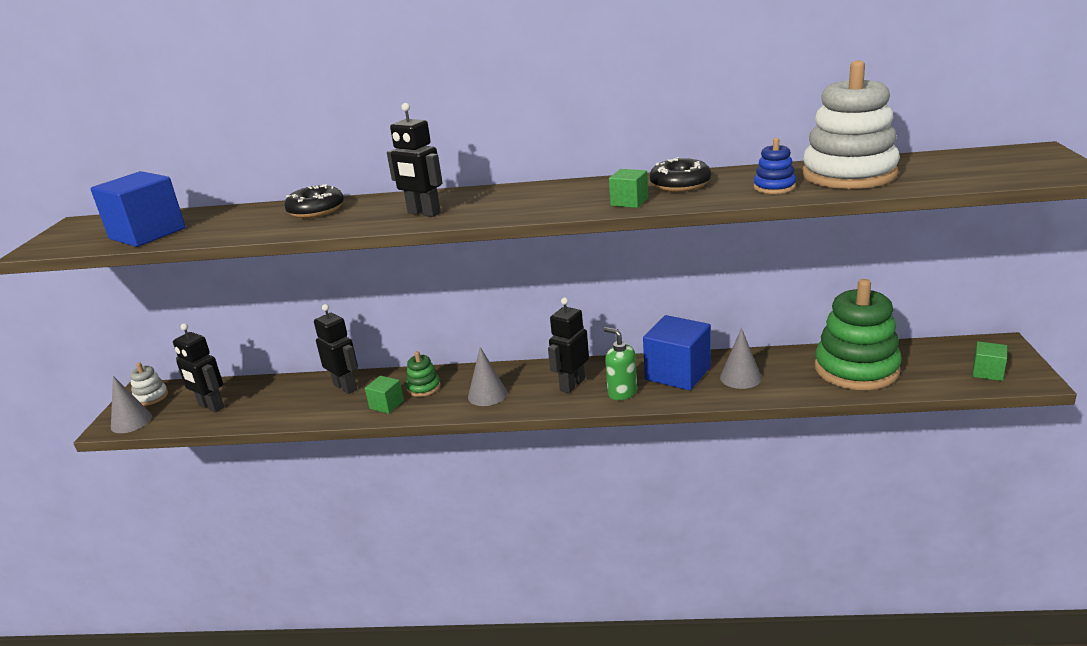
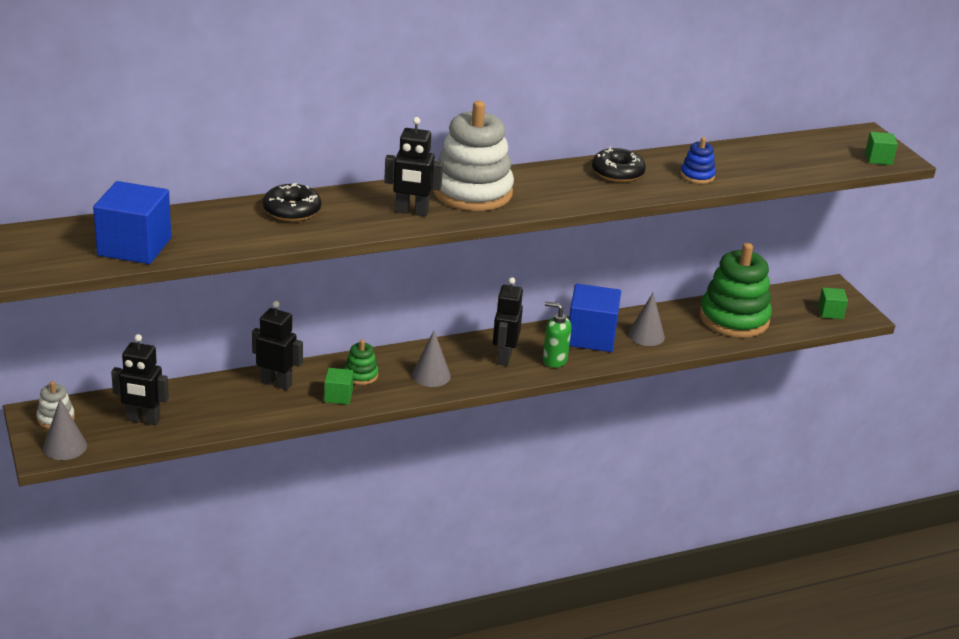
camera: 30 degrees left, 5 degrees up
(629, 202) = (590, 194): green cube -> green cube (878, 159)
(849, 174) = (745, 161): white stacking toy -> white stacking toy (472, 192)

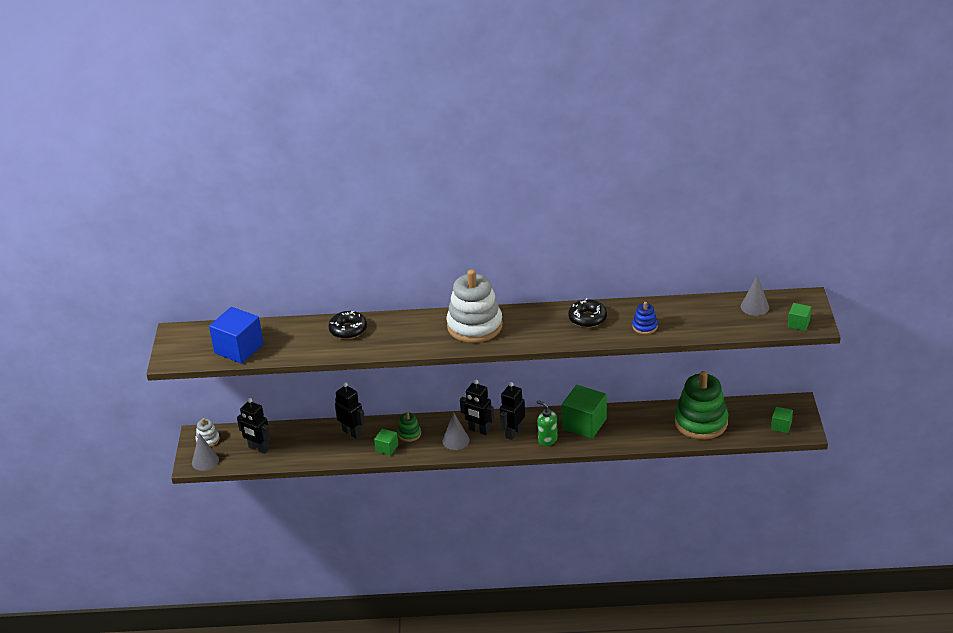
camera: 25 degrees right, 5 degrees up
(411, 212) = (424, 339): black robot -> black robot (479, 430)
(591, 337) = (584, 424): blue cube -> green cube
(646, 335) = (625, 428): grey cone -> grey cone (754, 307)

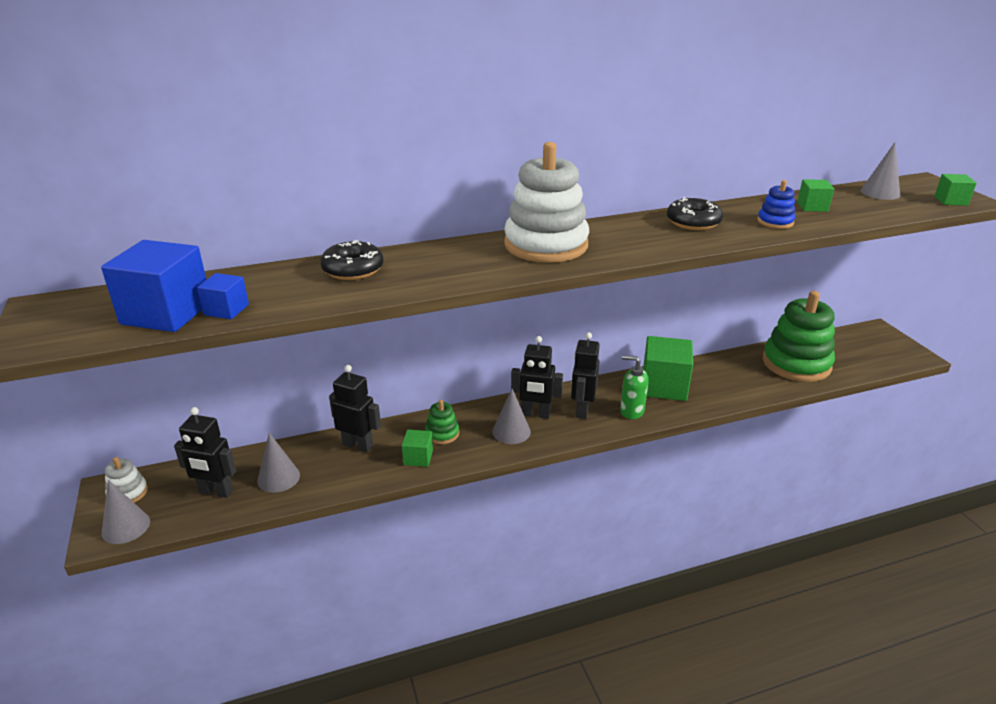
camera: 20 degrees left, 5 degrees down
(270, 351) = (226, 310): none -> blue cube
(297, 446) = (278, 478): none -> grey cone
(781, 426) = (885, 354): green cube -> green cube (812, 207)

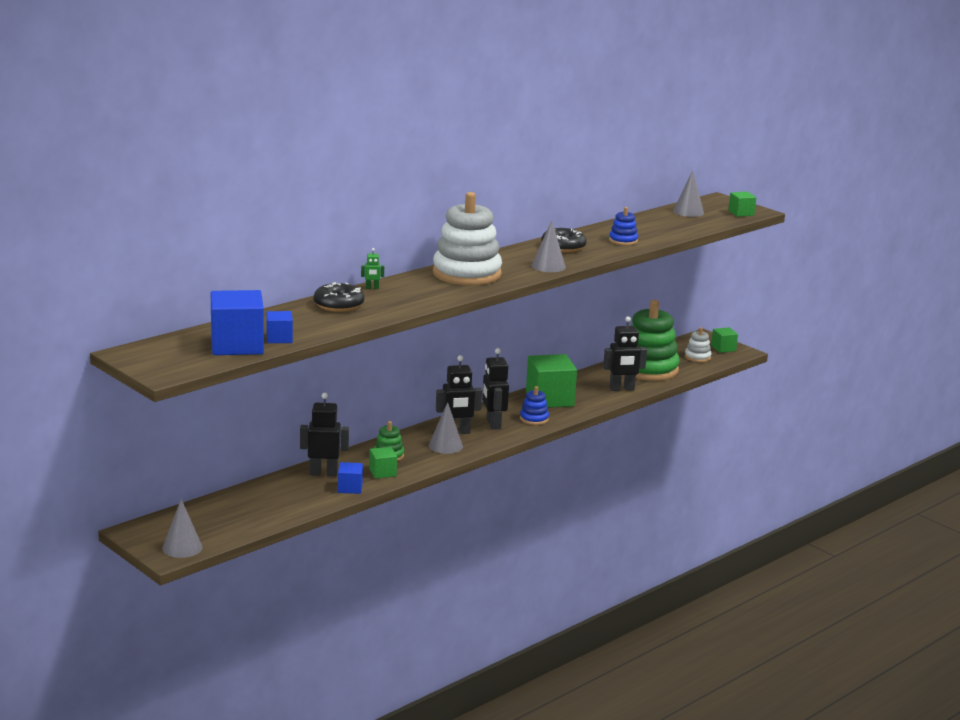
camera: 25 degrees left, 10 degrees down
(127, 493) = (155, 531): white stacking toy -> white stacking toy (697, 357)
(216, 492) = (233, 518): black robot -> black robot (622, 389)
(278, 478) = (277, 502): grey cone -> grey cone (548, 266)
(367, 474) = (350, 488): none -> blue cube
(417, 250) = (372, 288): none -> green robot
(631, 411) = (534, 419): green soap dispenser -> blue stacking toy
(812, 207) = (644, 227): green cube -> green cube (723, 348)

